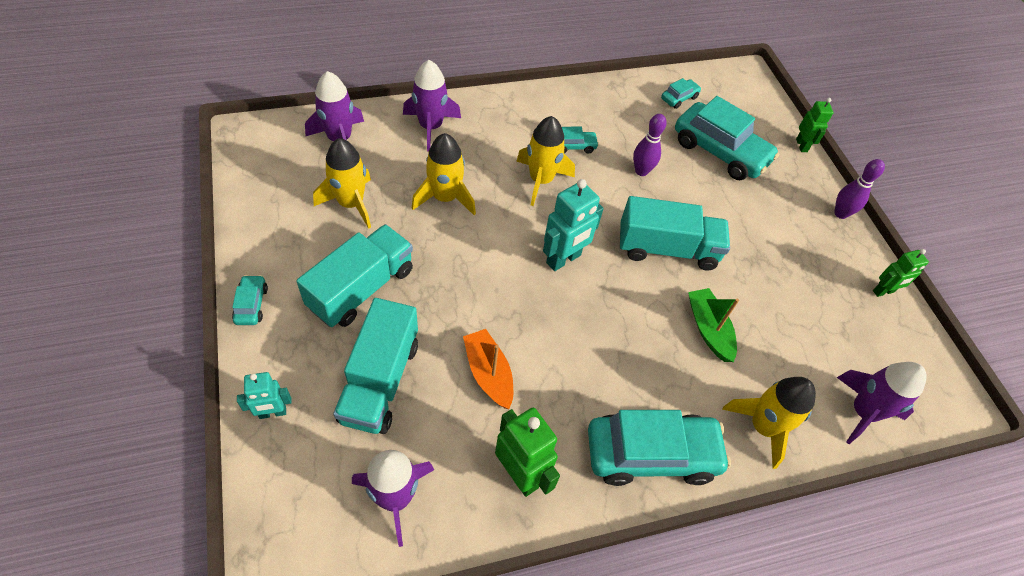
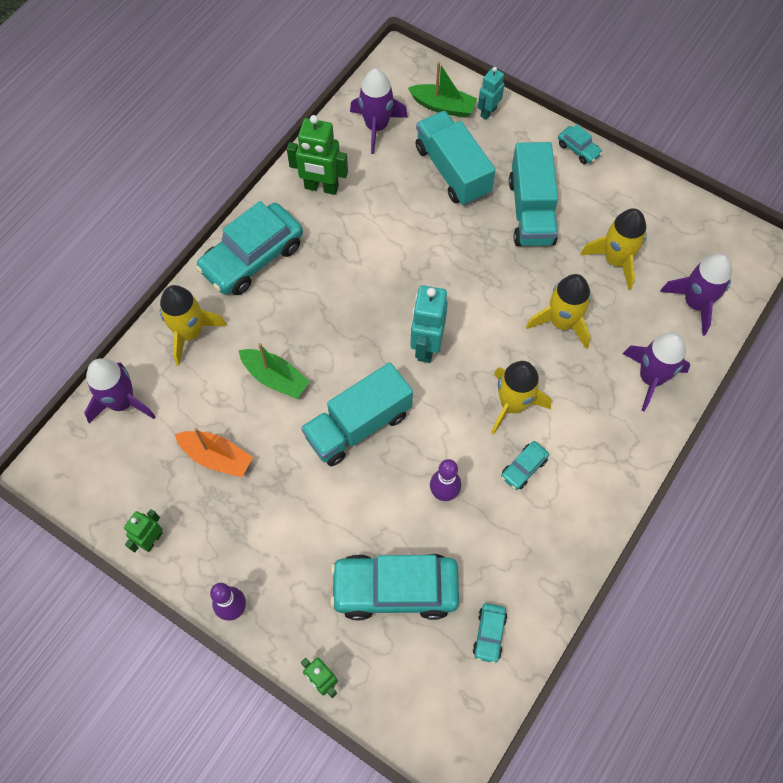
camera: 145 degrees right, 10 degrees up
(305, 460) = (443, 106): none -> green boat
(488, 373) = (395, 225): orange boat -> orange boat (216, 457)

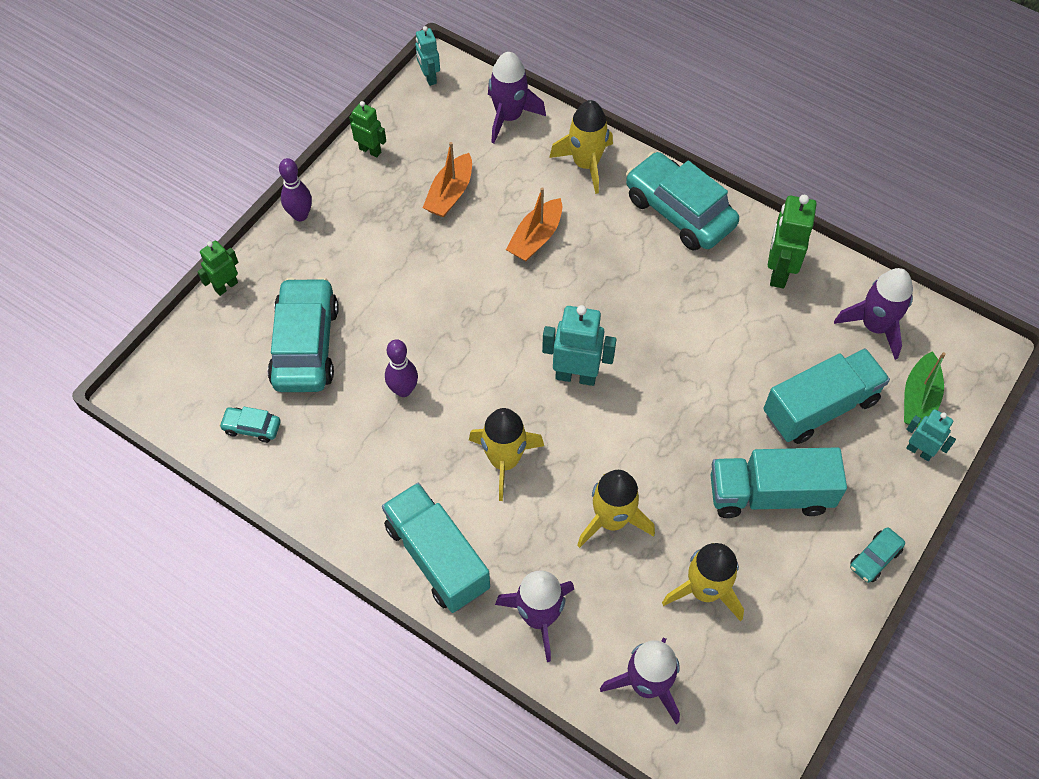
camera: 90 degrees right, 5 degrees down
(57, 483) = (429, 77): none -> turquoise robot
(275, 378) = (536, 238): green boat -> orange boat
(358, 425) = (481, 312): turquoise truck -> turquoise truck (437, 557)
(523, 468) = (428, 468): turquoise car -> none

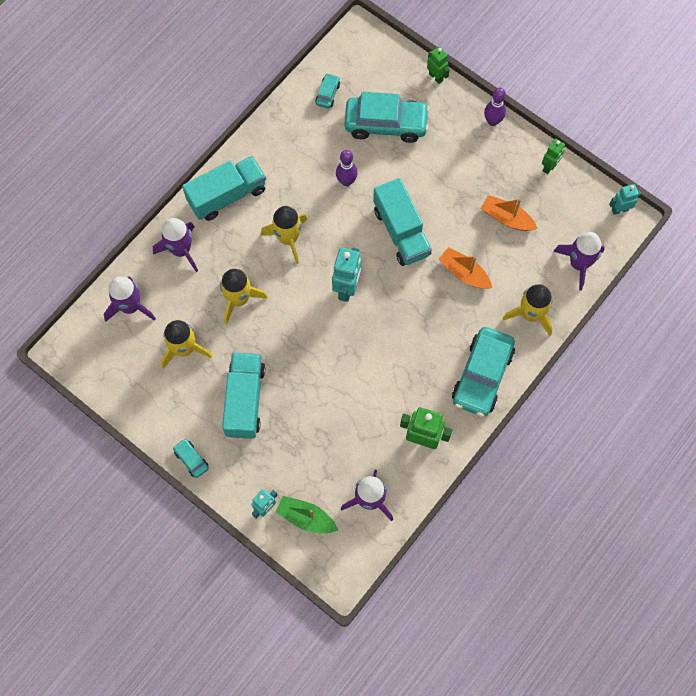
camera: 95 degrees right, 10 degrees up
(679, 211) = (482, 376): turquoise car -> turquoise car turned 150 degrees clockwise
(820, 407) = (306, 446): turquoise truck -> turquoise truck (401, 232)

